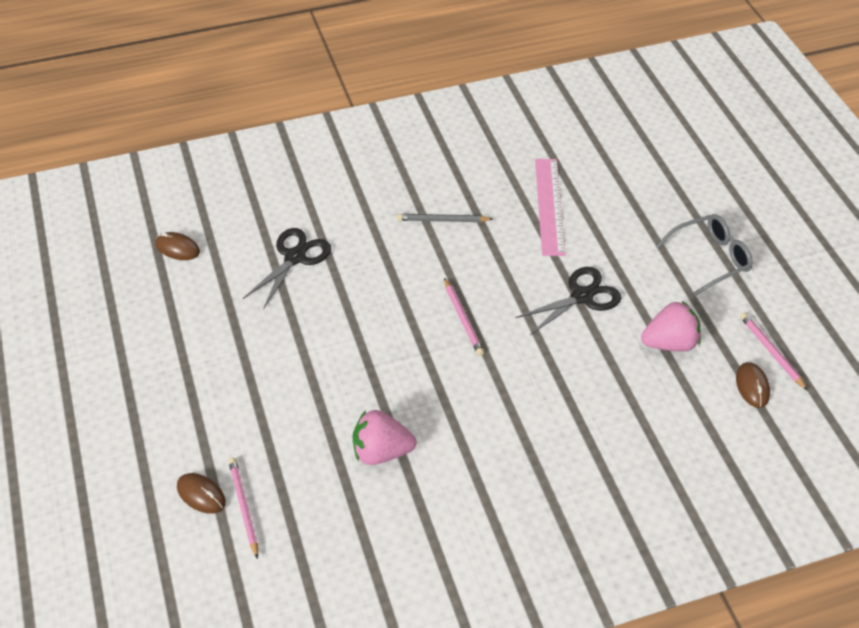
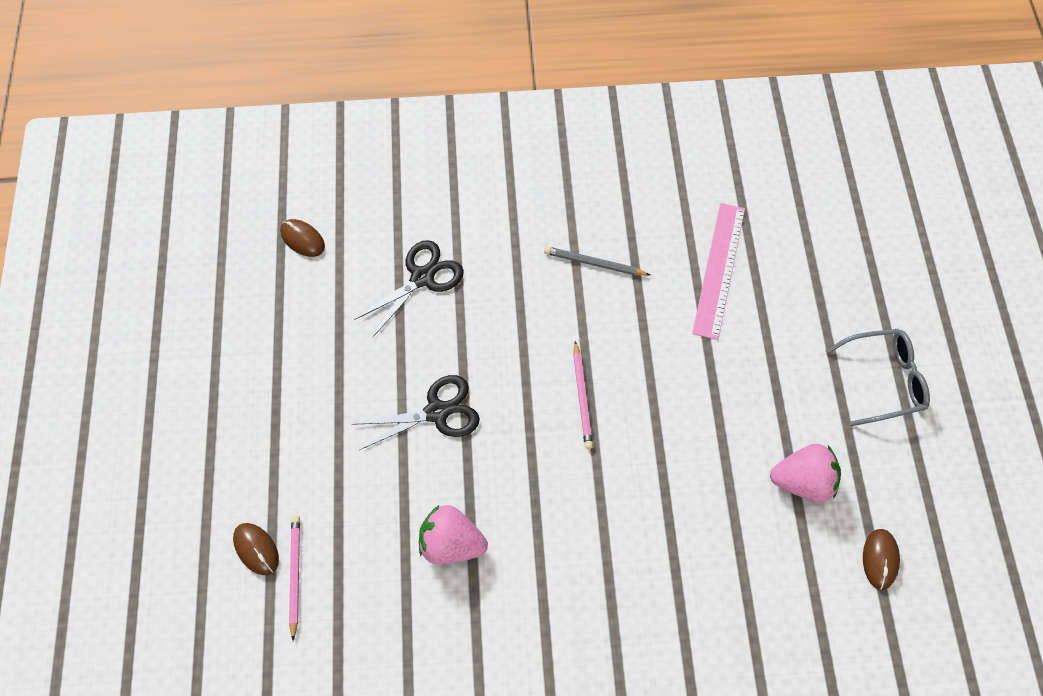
camera: 15 degrees right, 15 degrees up
(582, 296) = (721, 398): black scissors -> black scissors (437, 412)
(771, 352) = (916, 520): pink pencil -> none

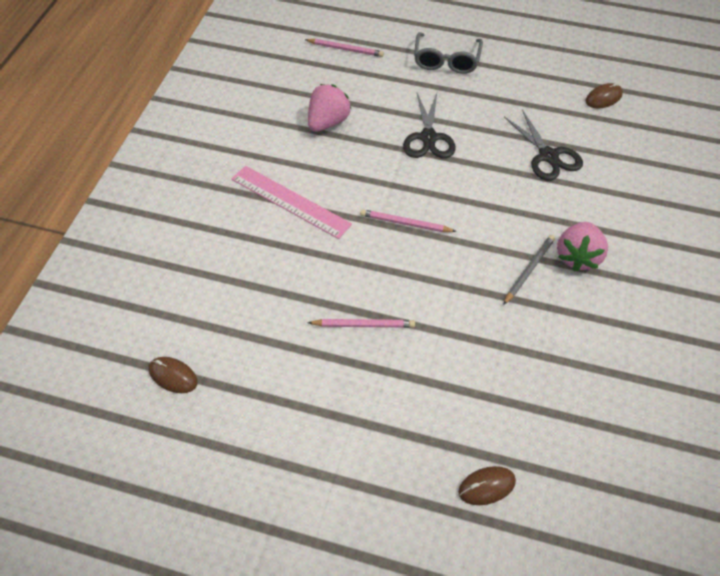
camera: 110 degrees right, 10 degrees down
(256, 549) = (370, 36): brown mouse -> brown mouse (486, 486)
(719, 269) = (493, 365): pink ruler -> pink ruler (290, 201)
(730, 396) = (363, 325): none -> pink pencil
(802, 481) = (265, 347): pink strawberry -> pink strawberry (577, 257)
(884, 380) = (325, 459): grey glasses -> grey glasses (446, 61)

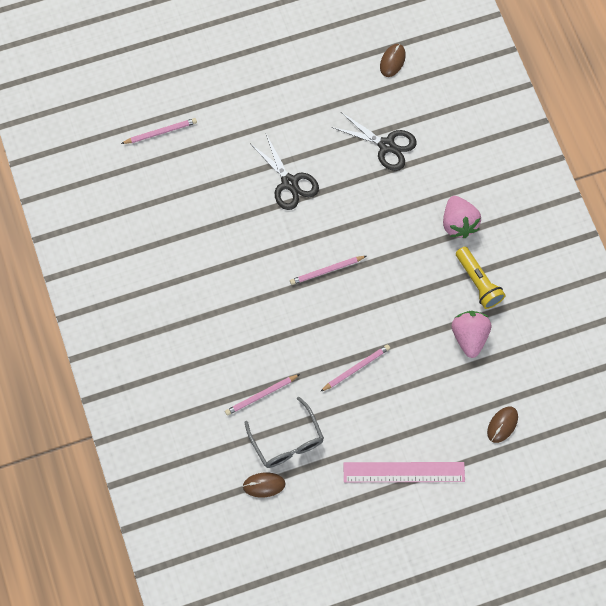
camera: 35 degrees left, 15 degrees up
(247, 292) = (261, 395): none -> pink pencil
(290, 201) = (232, 305): pink ruler -> pink ruler (404, 472)
(328, 122) = (204, 215): pink strawberry -> pink strawberry (469, 337)
(446, 61) = (249, 95): grey glasses -> grey glasses (287, 441)
(528, 270) = (433, 255): grey pencil -> none
(562, 321) = (478, 282): none -> yellow flashlight

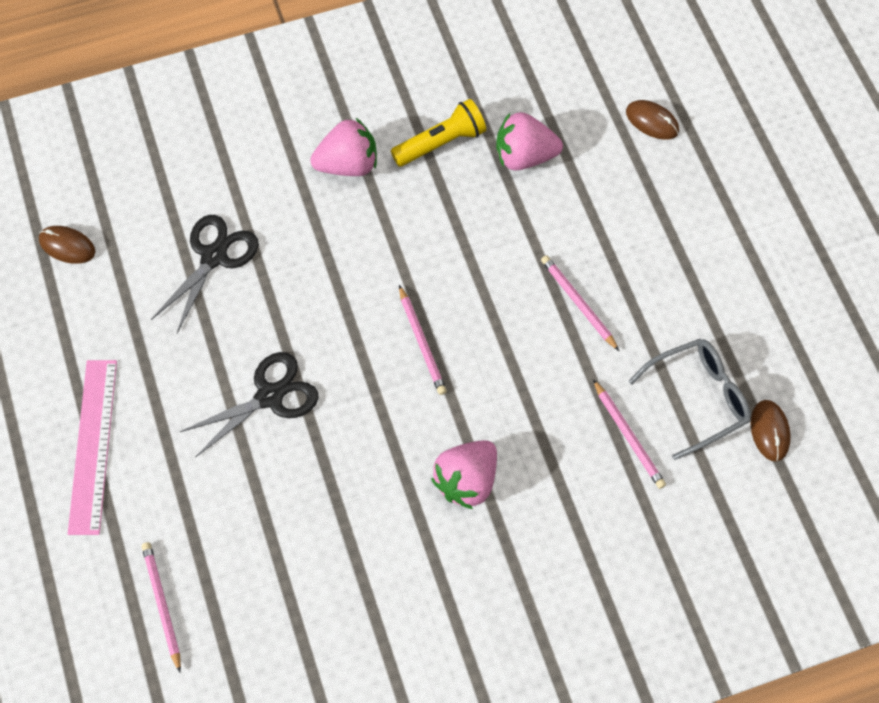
camera: 90 degrees left, 5 degrees down
(232, 297) = (467, 481): none -> pink strawberry
(404, 472) = (731, 243): pink ruler -> pink ruler (93, 445)

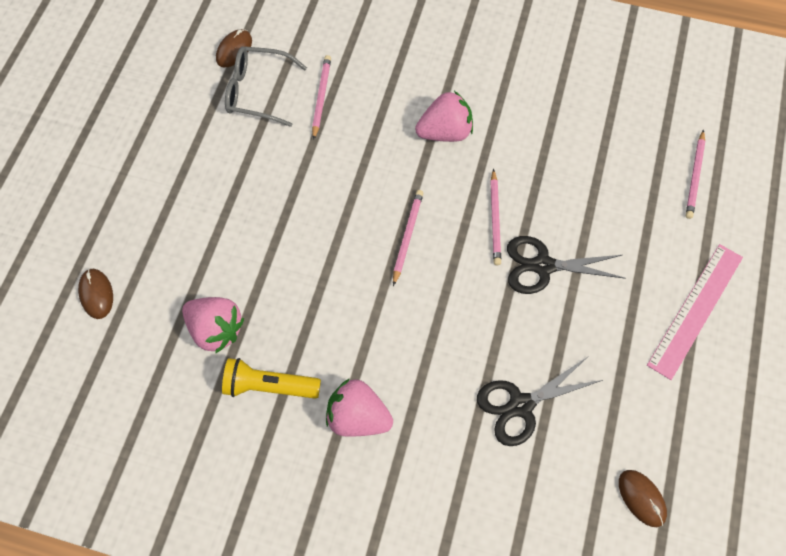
camera: 145 degrees left, 0 degrees up
(578, 303) = (277, 195): pink pencil -> pink pencil (495, 219)

